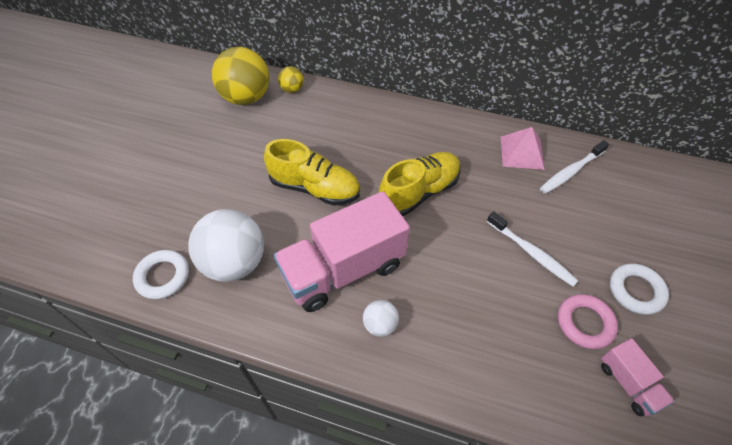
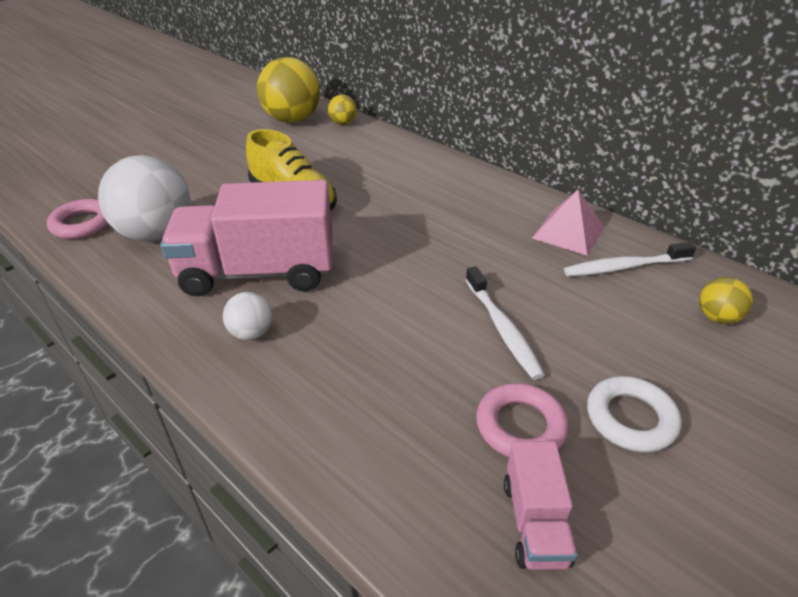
camera: 25 degrees right, 15 degrees down
(163, 276) = (83, 224): white ring -> pink ring
(419, 192) = (405, 233): yellow shoe -> none
(640, 194) = (717, 317): none -> yellow ball

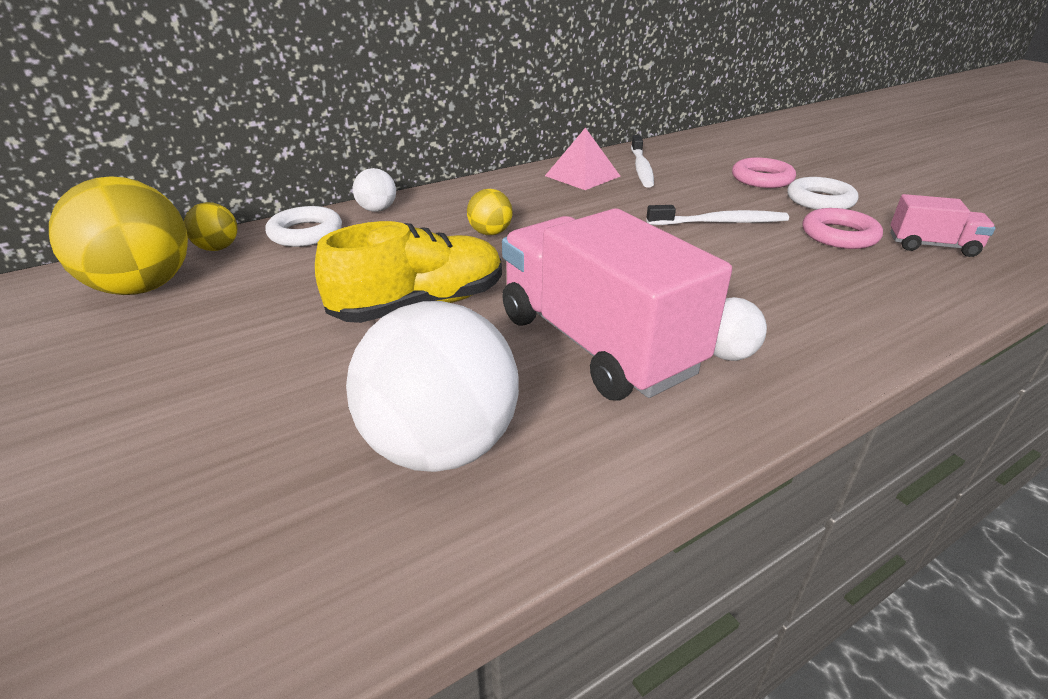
camera: 75 degrees left, 5 degrees down
(83, 224) = (331, 570): pink ring -> pink ring (762, 179)
(258, 272) = (596, 343): pink truck -> pink truck turned 135 degrees clockwise
(375, 141) = (305, 233): none -> white ring
(425, 155) = (377, 210): none -> white ball
(717, 317) = (709, 157): yellow ball -> yellow ball (490, 233)

